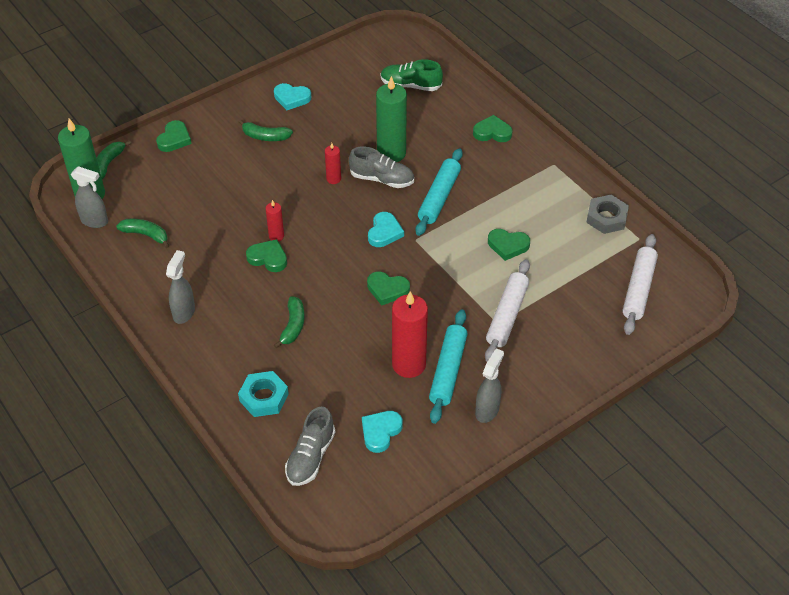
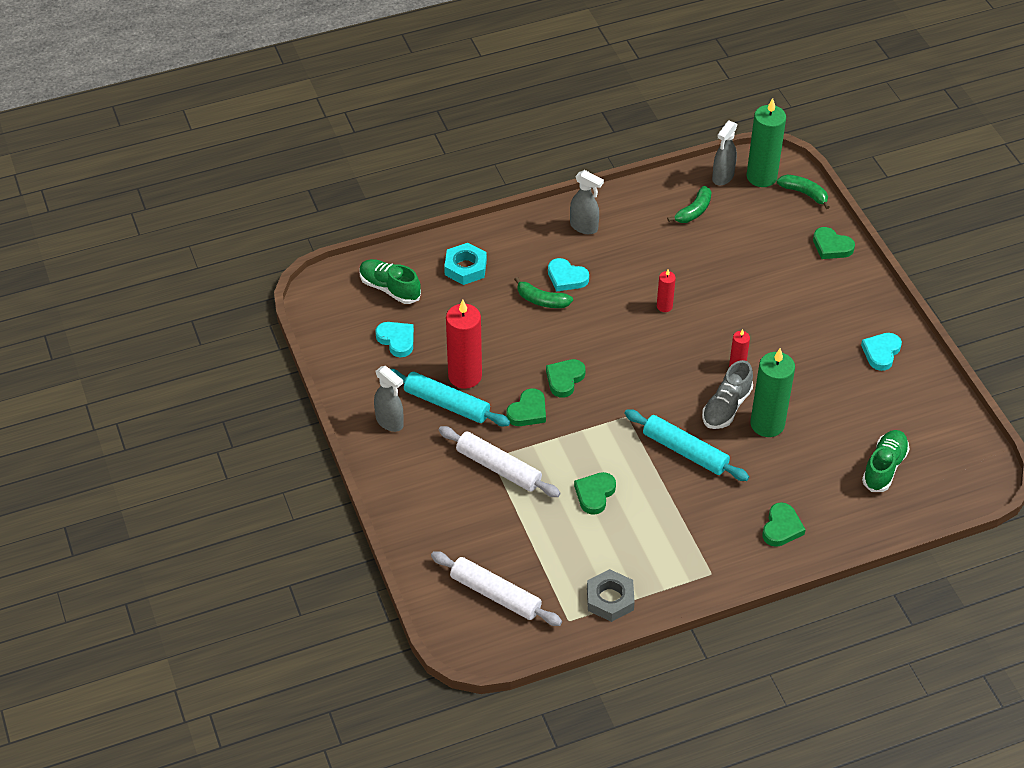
camera: 105 degrees right, 0 degrees up
(265, 136) = (819, 320): green banana -> none
(268, 258) = (635, 295): green heart -> green heart (528, 411)
(310, 457) = (390, 288): grey shoe -> green shoe
(384, 232) = (645, 393): turquoise heart -> turquoise heart (566, 278)

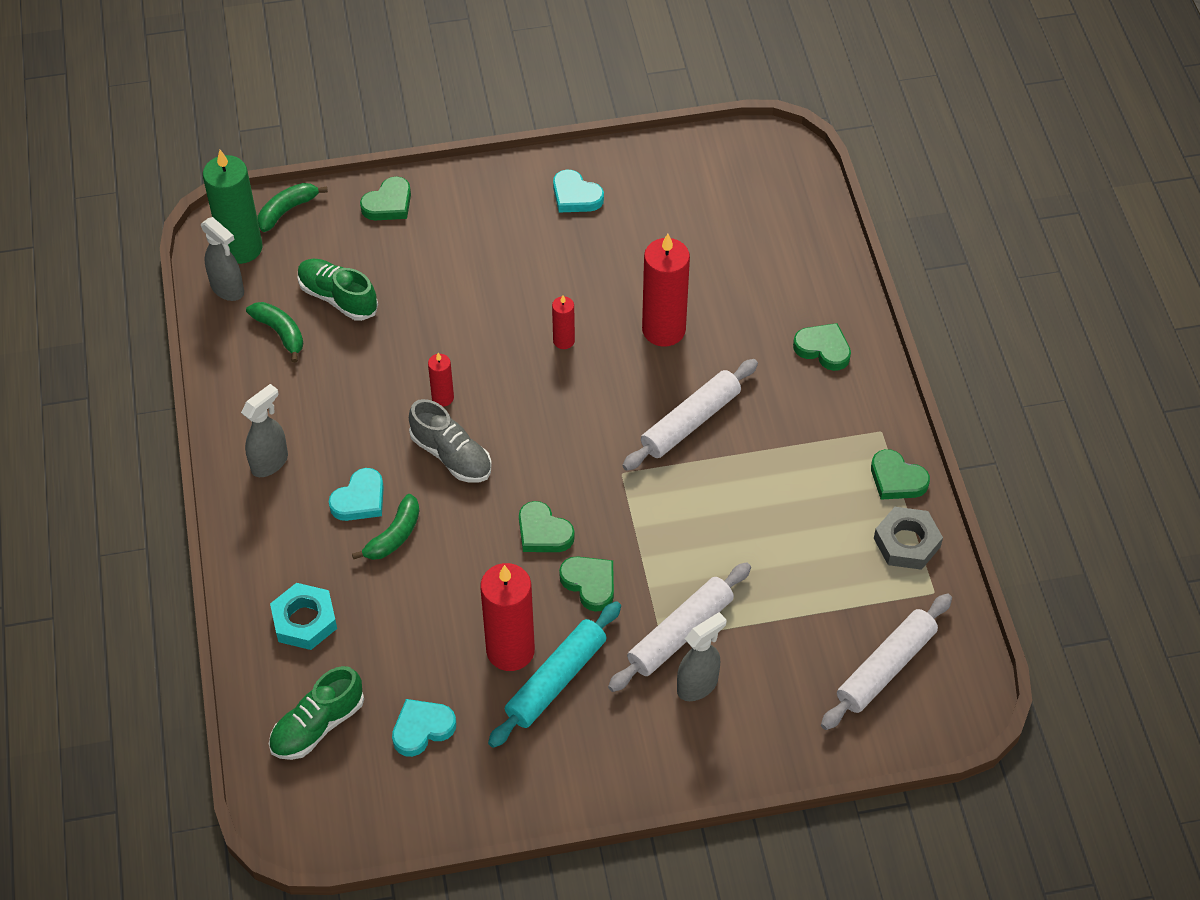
camera: 80 degrees left, 5 degrees up
(390, 422) = (574, 757): grey spray bottle -> grey spray bottle (698, 685)
(594, 494) = (742, 531): green heart -> green heart (897, 479)
(685, 451) = (690, 422): turquoise rolling pin -> white rolling pin
(726, 407) = (628, 365): grey shoe -> grey shoe (451, 455)
(767, 424) = (663, 330): green candle -> red candle
(884, 467) = (750, 233): green shoe -> green shoe (338, 298)

